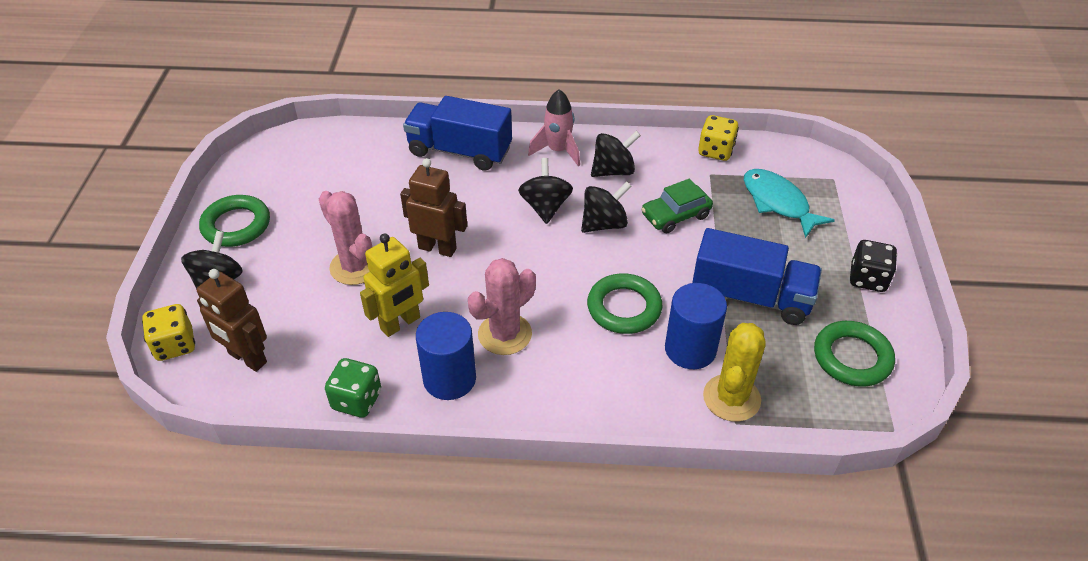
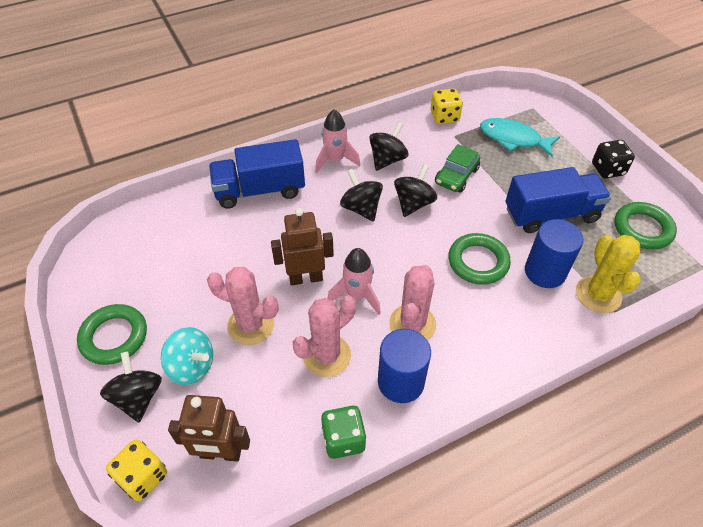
camera: 30 degrees left, 5 degrees up
(279, 278) = (192, 366): none -> turquoise spinning top
(400, 323) = (326, 355): yellow robot -> pink cactus
(473, 284) = (357, 295): none -> pink rocket

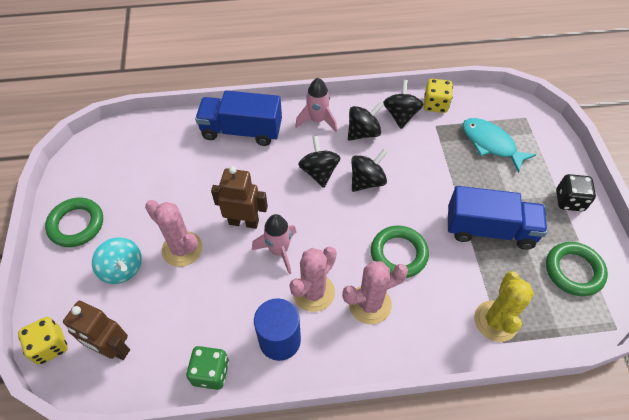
camera: 20 degrees right, 5 degrees up
(138, 397) = (73, 280): black spinning top -> black spinning top (401, 115)
(326, 355) = (230, 296): pink cactus -> pink cactus (370, 304)
(456, 176) = (418, 166): green car -> none
(545, 272) = (456, 283): blue cylinder -> none

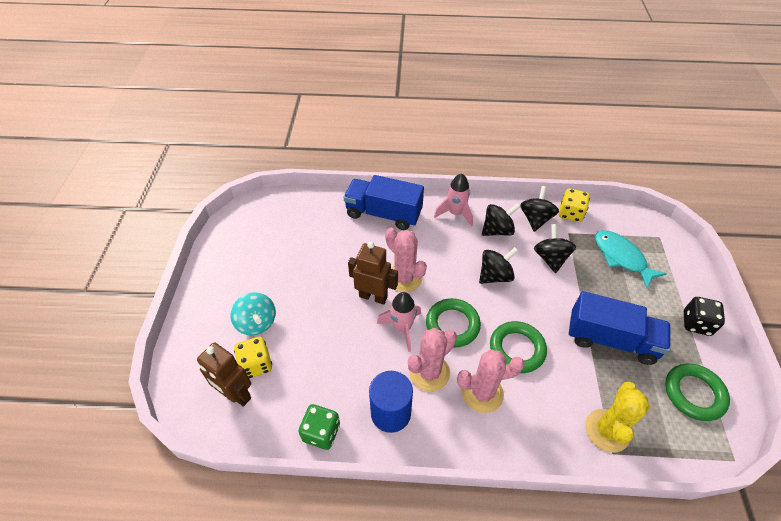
camera: 10 degrees right, 5 degrees down
(50, 346) = (181, 382): yellow dice -> yellow dice (256, 364)
(76, 224) = (223, 277): green ring -> green ring (452, 325)
(182, 249) = (313, 313): pink cactus -> pink cactus (404, 278)
(319, 172) = (450, 261): black spinning top -> black spinning top (550, 258)

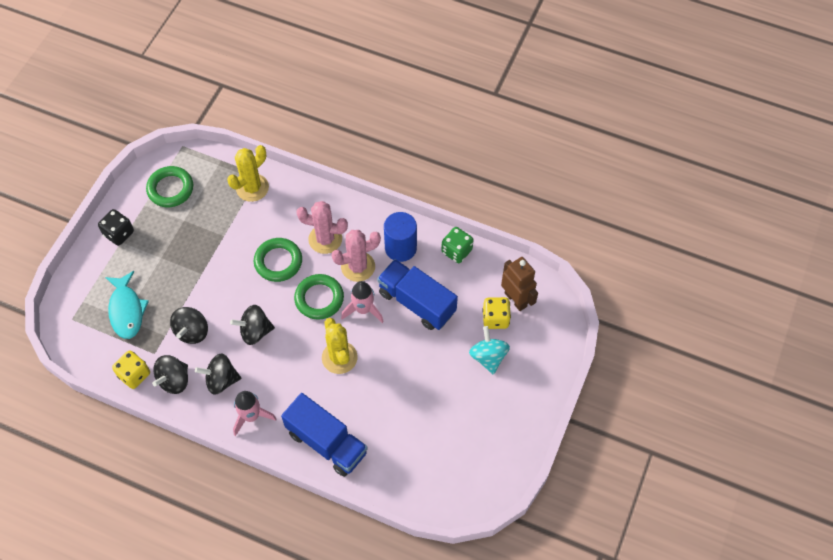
camera: 160 degrees left, 10 degrees up
(373, 296) = (376, 348): brown robot -> none
(404, 278) = (339, 357): pink cactus -> yellow cactus
(611, 339) = (198, 244): blue truck -> blue truck (417, 302)

